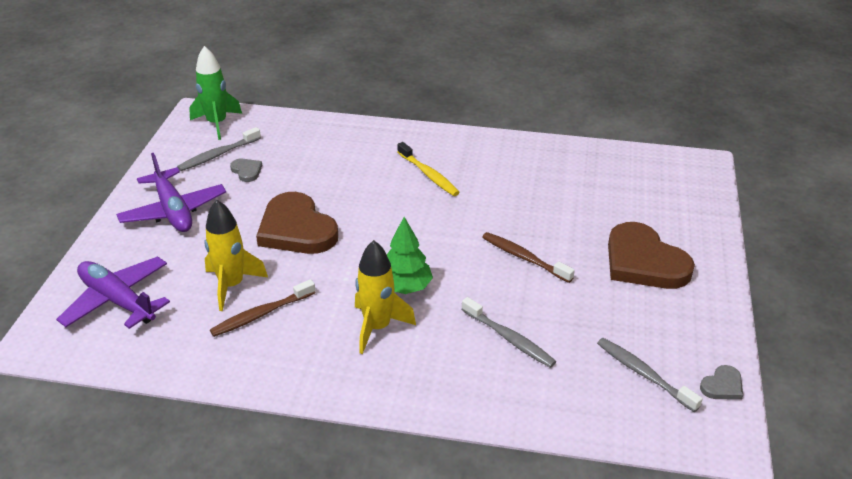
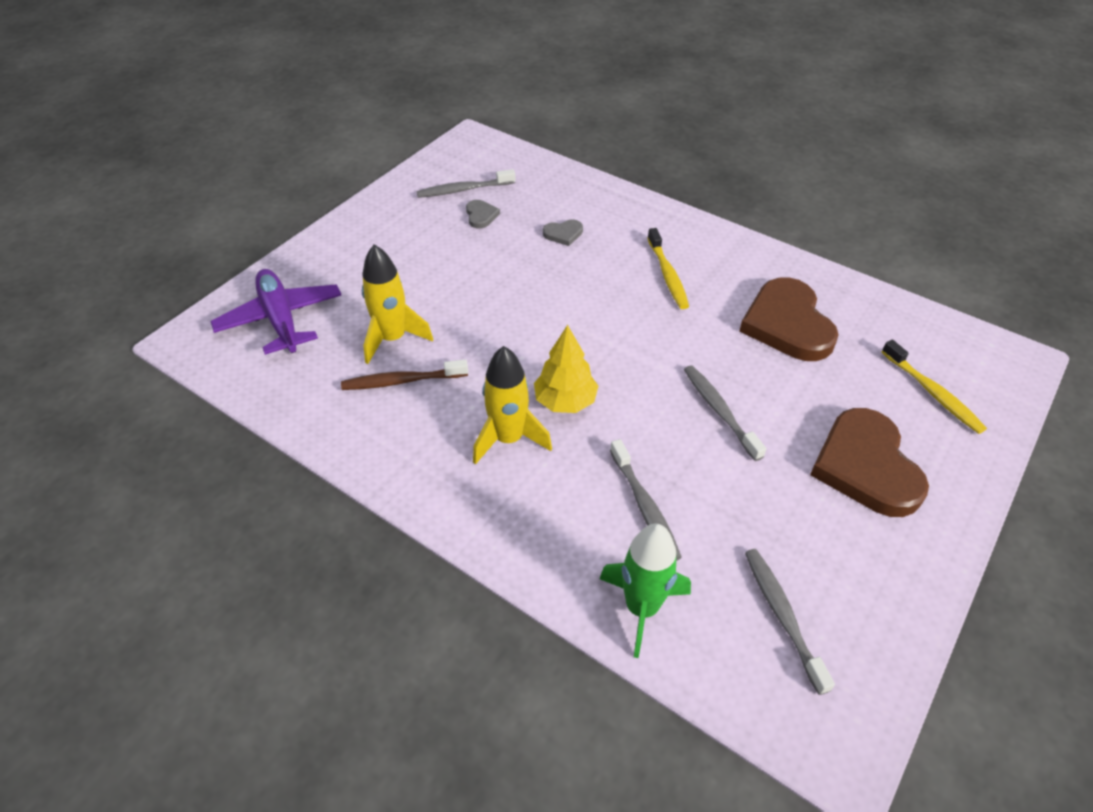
camera: 25 degrees right, 10 degrees up
(173, 211) = (386, 238): purple plane -> none
(217, 124) = (482, 155): green rocket -> green rocket (641, 608)
(296, 229) = (492, 296): brown heart -> brown heart (787, 324)
(405, 287) = (565, 401): green tree -> yellow tree
(524, 258) = (719, 411): brown toothbrush -> grey toothbrush
(660, 201) = (933, 393): none -> yellow toothbrush
(722, 386) = (878, 674): grey heart -> grey heart (563, 234)

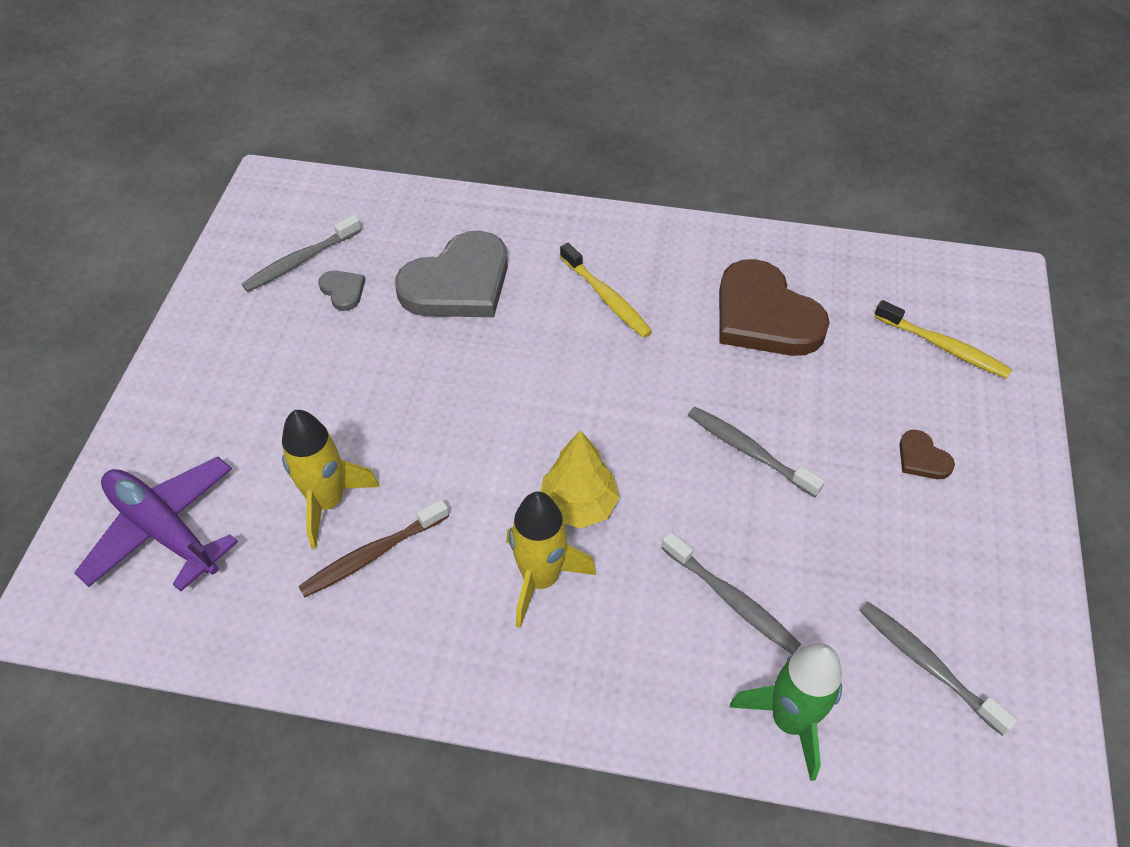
camera: 25 degrees left, 5 degrees up
(563, 234) = (458, 283): grey heart -> grey heart, size x2.32
(866, 466) = (922, 458): brown heart -> brown heart, size x0.43

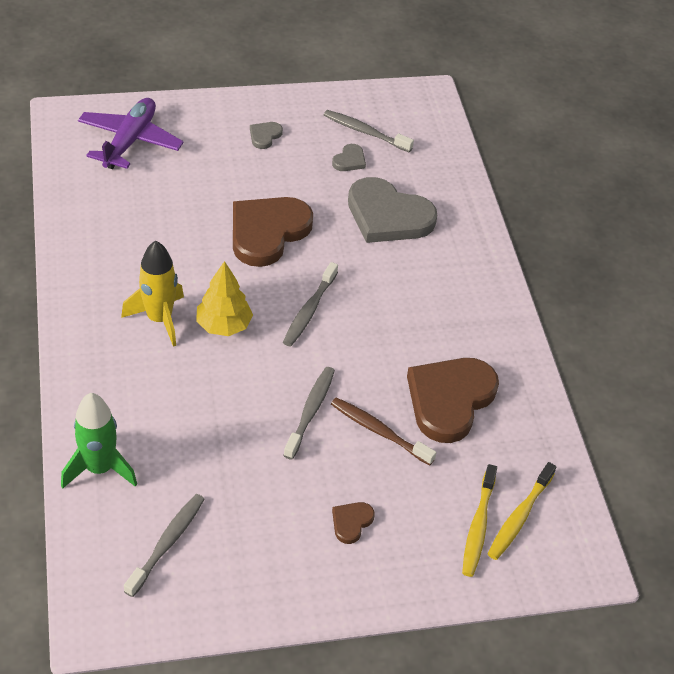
camera: 65 degrees right, 5 degrees down
(247, 365) = (264, 136): none -> grey heart
(328, 502) = (177, 204): yellow rocket -> none
(372, 555) = (147, 235): brown toothbrush -> brown toothbrush (379, 431)
(431, 412) = (267, 232): none -> brown heart
(606, 297) = (418, 300): yellow toothbrush -> yellow toothbrush (519, 517)
(731, 599) = (180, 422): grey toothbrush -> grey toothbrush (309, 310)

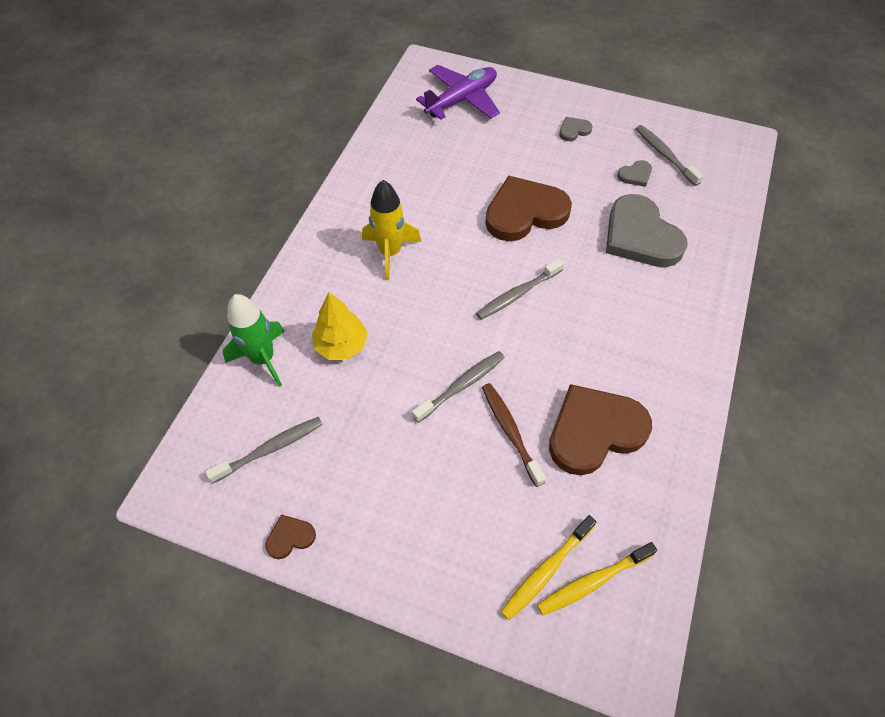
camera: 35 degrees right, 10 degrees up
(224, 325) = (437, 278): yellow tree -> yellow tree (341, 345)
(351, 522) = (432, 507): brown heart -> brown heart (290, 537)

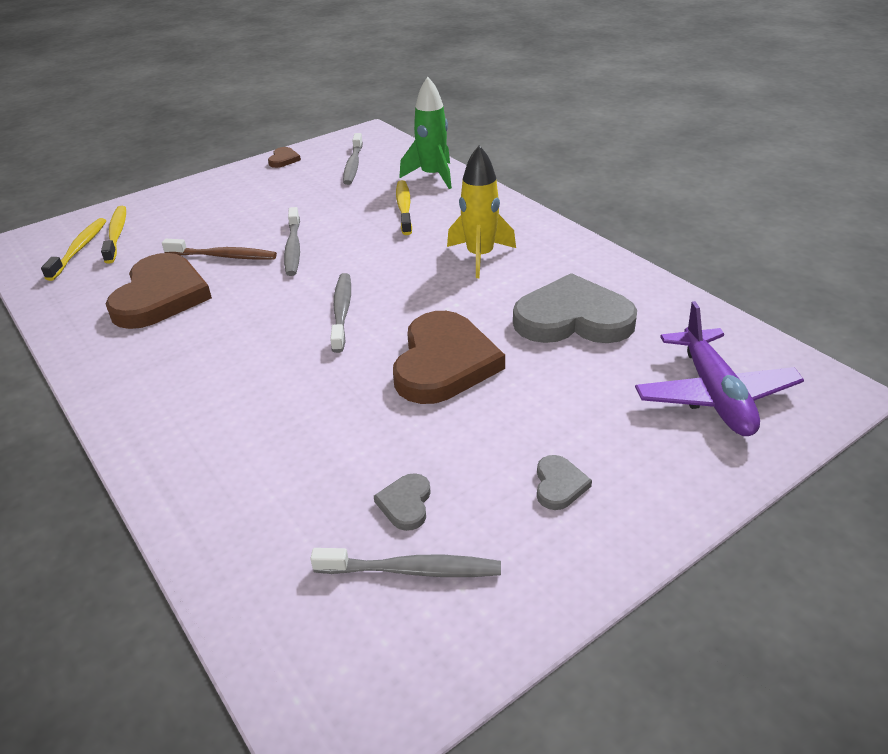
camera: 125 degrees right, 20 degrees down
(341, 345) = (404, 208): yellow tree -> yellow toothbrush
(640, 236) = (303, 444): grey heart -> grey heart (573, 318)

